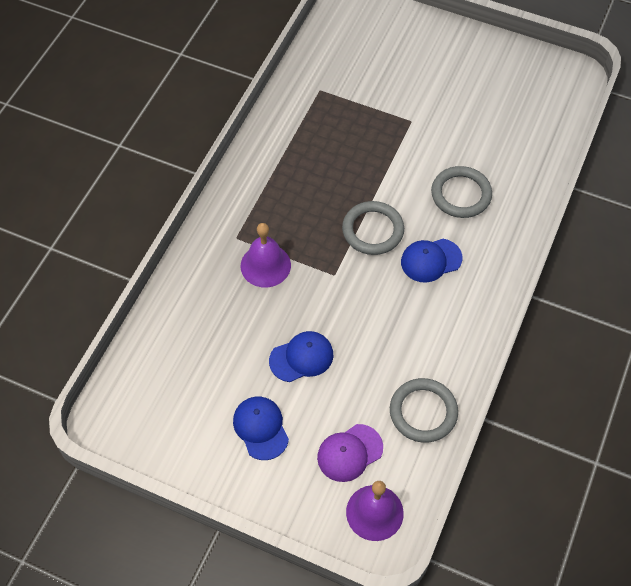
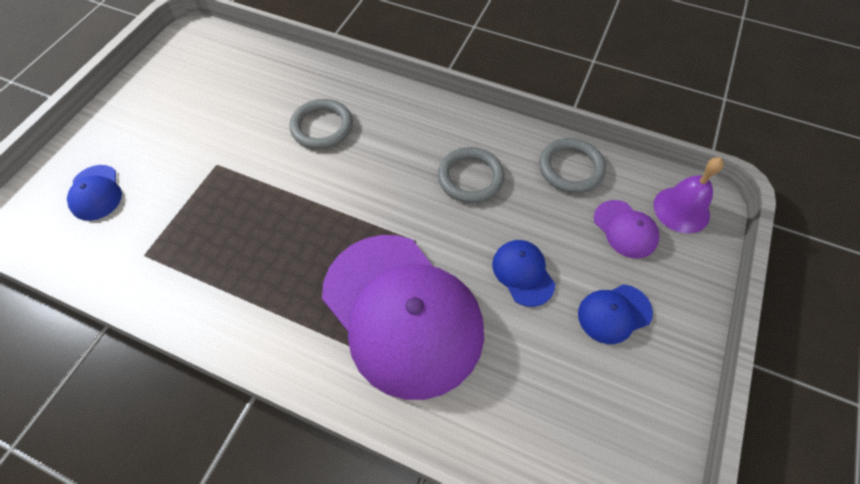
camera: 90 degrees left, 0 degrees up
(265, 265) = (402, 313): purple bell -> purple cap
(373, 230) = (360, 203): grey ring -> grey ring (470, 177)
(431, 260) = (400, 155): blue cap -> blue cap (96, 193)

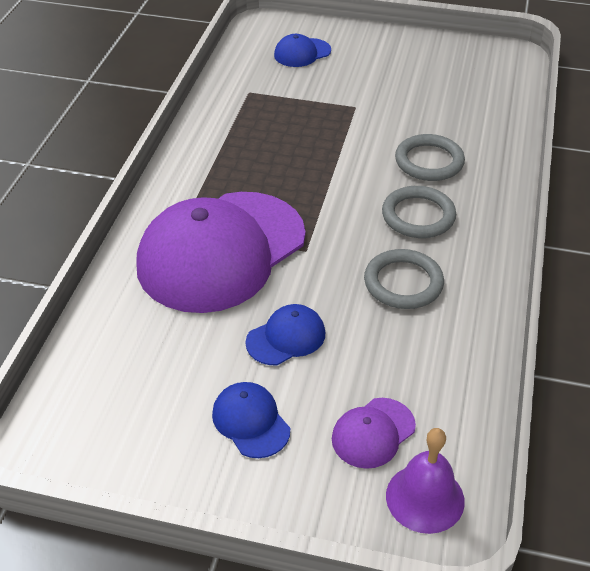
camera: 80 degrees right, 15 degrees down
(571, 168) = (452, 374): grey ring -> grey ring (418, 216)

